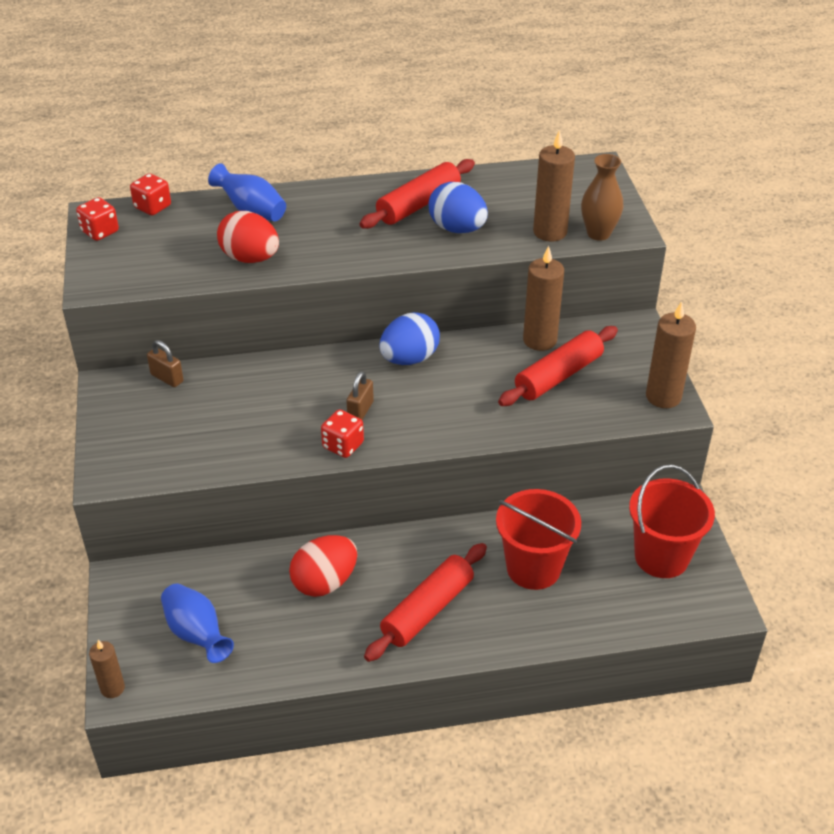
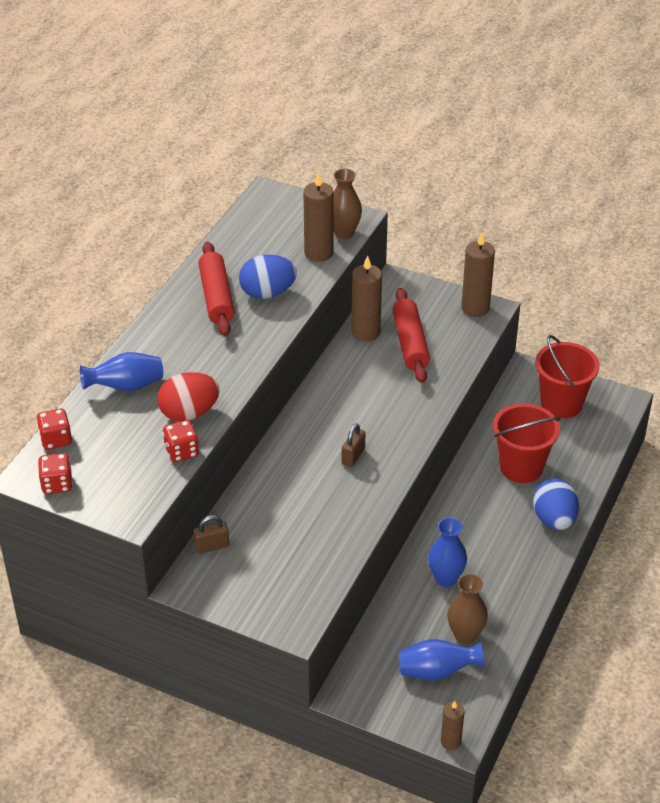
camera: 55 degrees left, 0 degrees up
(260, 633) = (465, 635): none -> brown vase
(325, 582) = (446, 578): red egg -> blue vase
(343, 445) = (381, 482): red dice -> red dice (181, 451)
(360, 411) = (353, 456): brown padlock -> brown padlock turned 60 degrees clockwise
(409, 359) = (321, 405): blue egg -> blue egg (554, 519)
(427, 610) = (514, 537): red rolling pin -> none

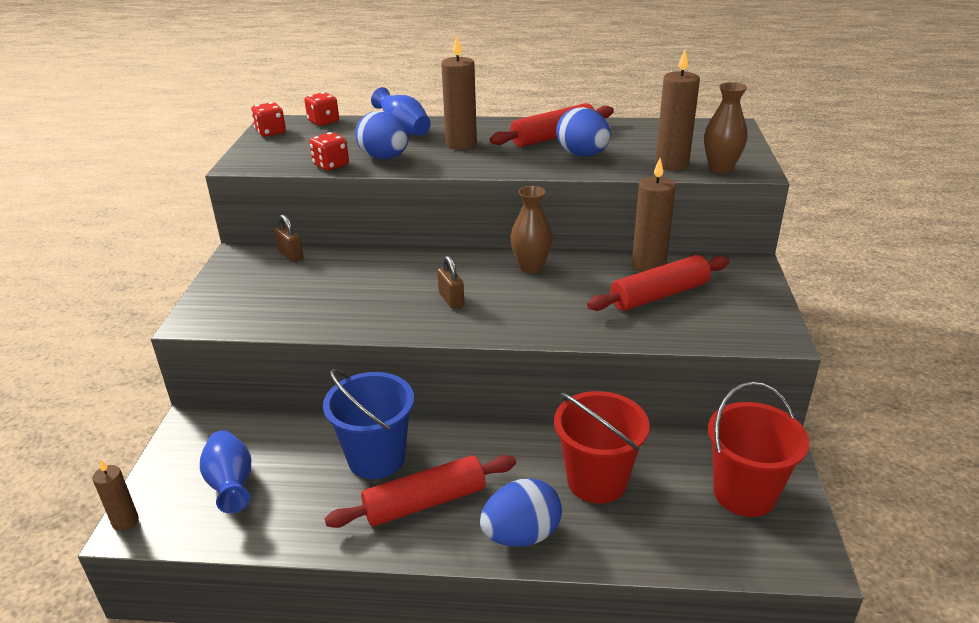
camera: 70 degrees right, 10 degrees down
(189, 413) = (384, 158): red egg -> blue egg
(353, 456) = (451, 299): brown padlock -> brown padlock turned 60 degrees clockwise
(446, 578) = (376, 458): blue vase -> blue bucket
(465, 635) = (292, 495): brown vase -> brown vase (531, 267)
(475, 308) = (768, 325): brown candle -> brown candle (461, 144)
(504, 561) = (425, 502): none -> red rolling pin

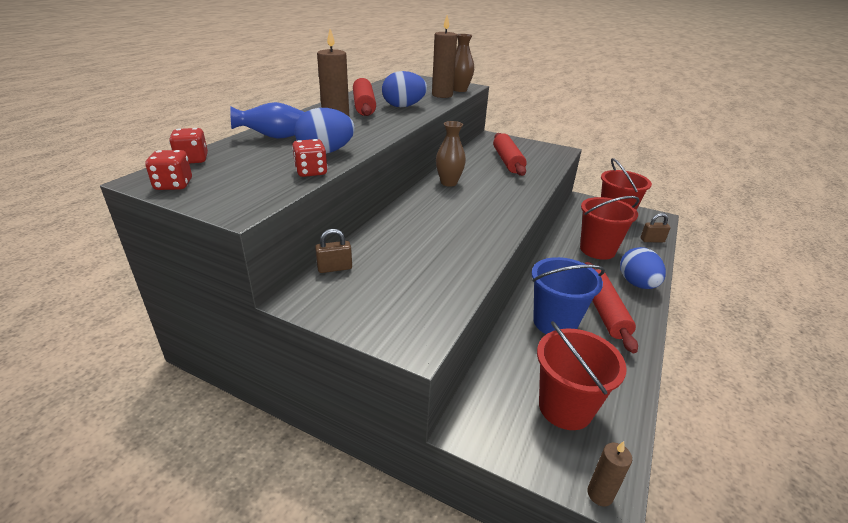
camera: 70 degrees left, 0 degrees up
(231, 485) = (565, 408): blue vase -> red bucket
(451, 299) = (470, 215): brown padlock -> brown padlock (652, 240)
(648, 265) = (474, 155): brown candle -> none

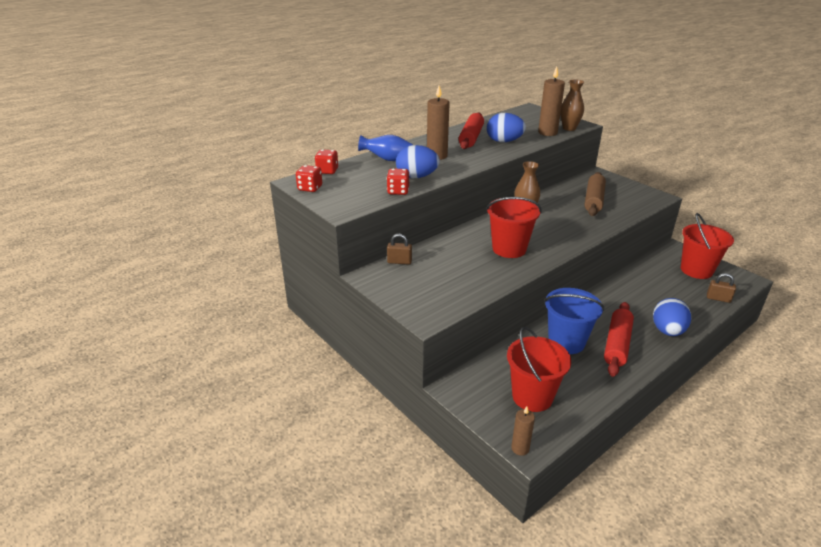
camera: 25 degrees right, 0 degrees up
(507, 161) = (593, 200): red rolling pin -> brown rolling pin
(597, 250) = (652, 295): red bucket -> red bucket (509, 249)

